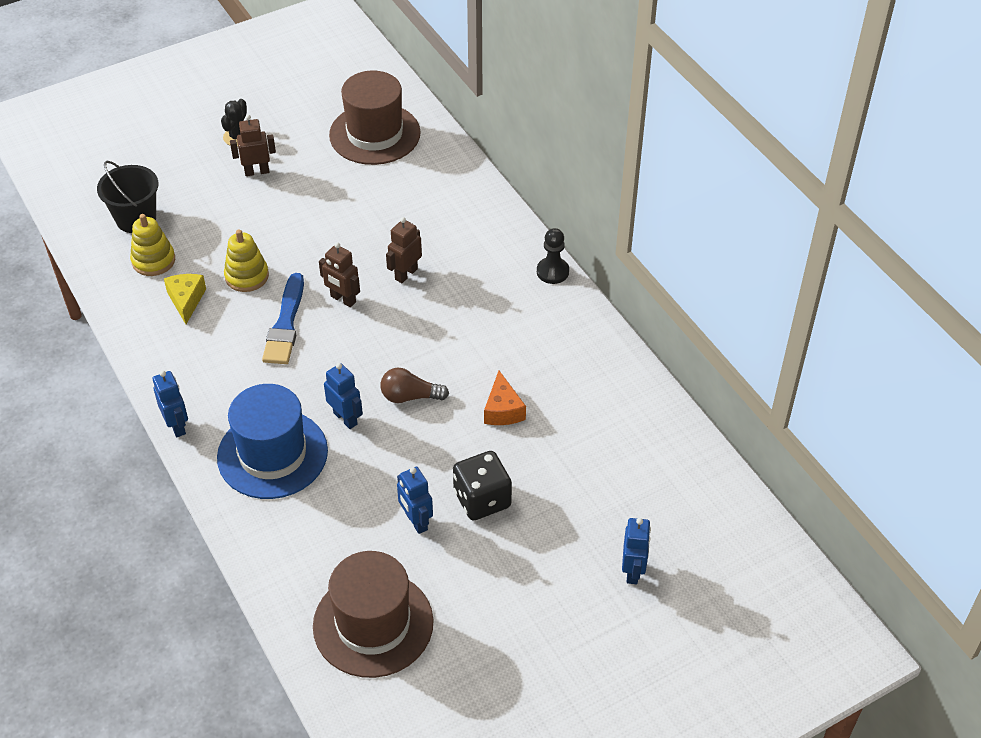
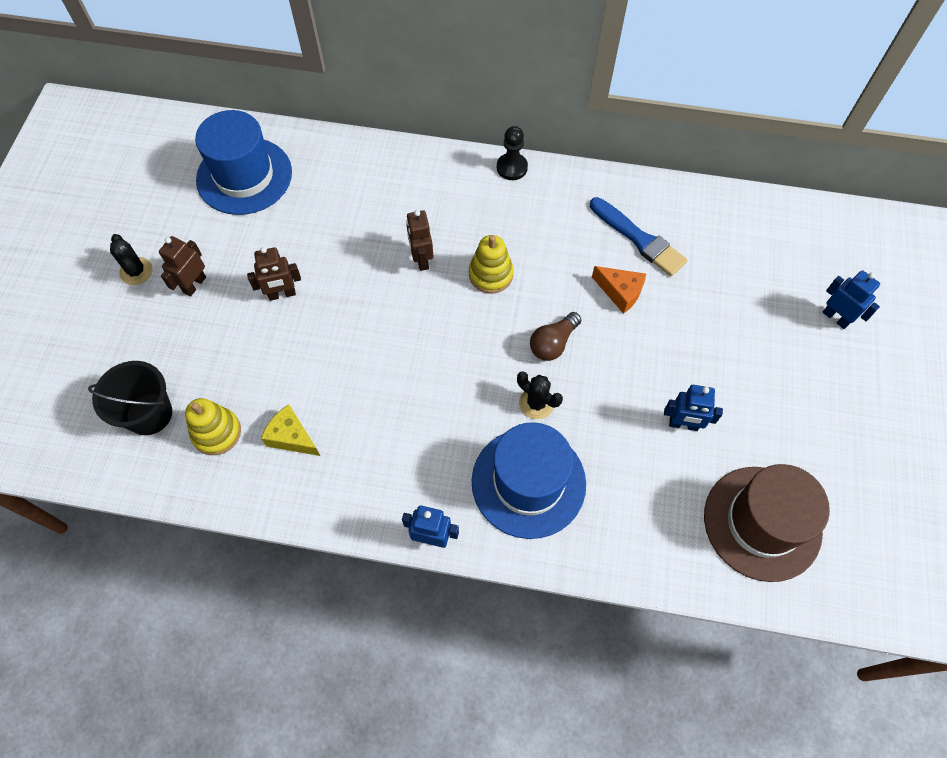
camera: 50 degrees left, 15 degrees up
(247, 276) = (310, 372): yellow stacking toy -> yellow stacking toy (491, 274)
(285, 324) = (393, 379): blue brush -> blue brush (639, 239)
(343, 299) = (406, 320): brown robot -> brown robot (282, 294)
(345, 418) = (536, 403): blue robot -> black cactus
(375, 134) = (244, 176): brown hat -> blue hat
(482, 499) = (696, 365): black dice -> none

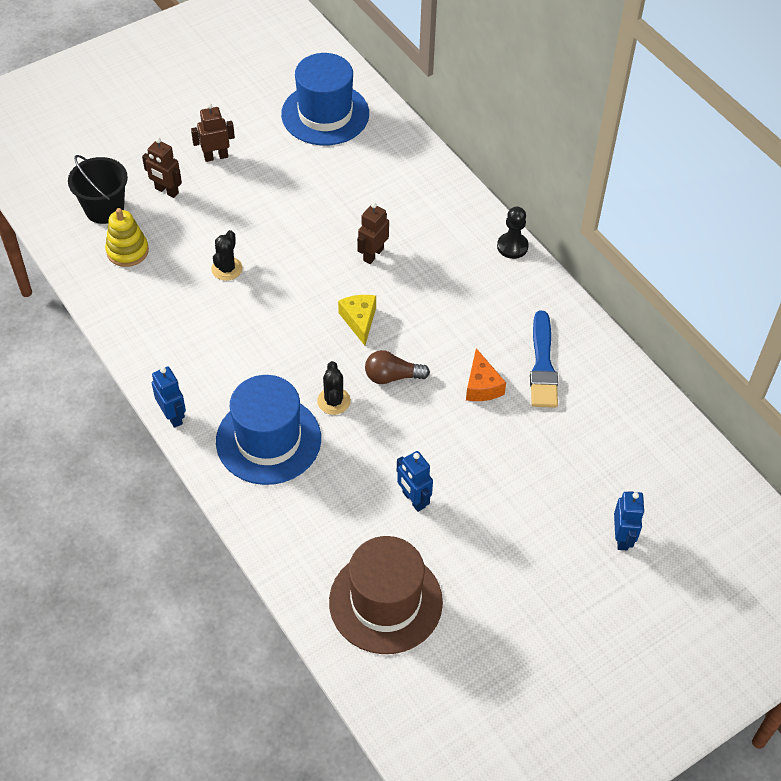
camera: 45 degrees right, 10 degrees down
(136, 271) = (192, 122): black cactus -> black cactus (227, 269)
(282, 294) = (259, 204): brown robot -> brown robot (166, 191)
(291, 437) = (165, 290): yellow cheese -> yellow cheese (359, 321)
(491, 274) = (406, 301): yellow stacking toy -> none

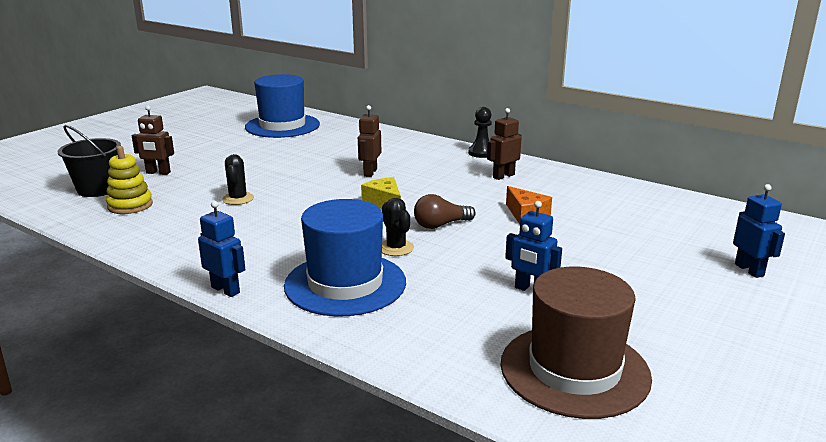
camera: 20 degrees left, 30 degrees down
(216, 156) = (197, 153): brown robot -> brown robot (503, 176)
(542, 365) = (565, 197): blue brush -> none

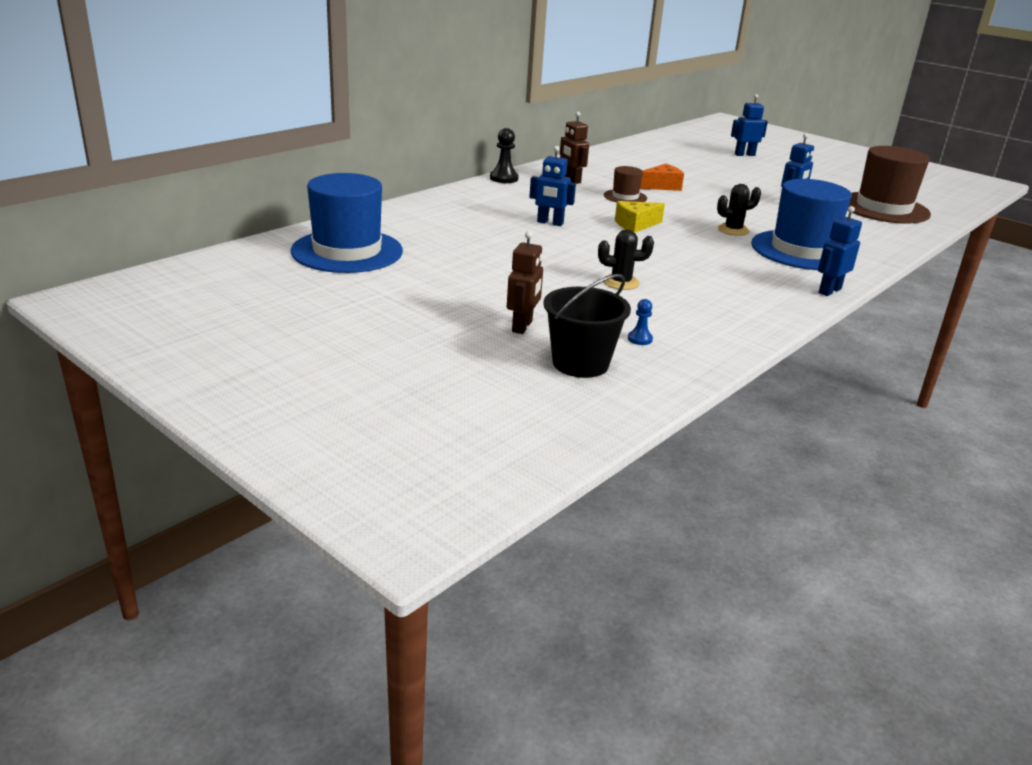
camera: 85 degrees left, 5 degrees up
(130, 205) = (640, 339): yellow stacking toy -> blue pawn
(370, 172) = (550, 223): brown robot -> blue robot
(441, 225) = (684, 212): brown light bulb -> none
(470, 198) = (625, 197): none -> brown hat

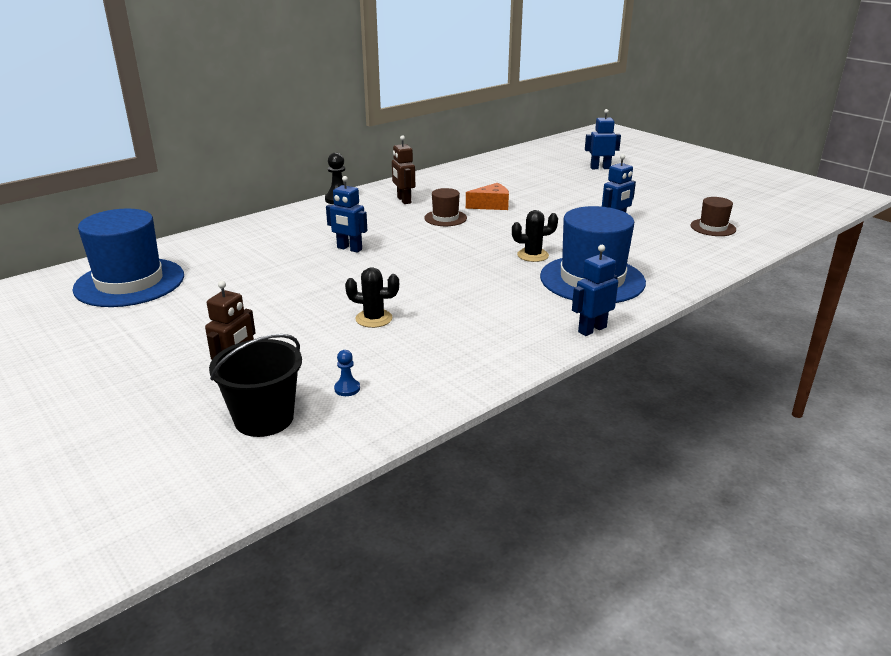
camera: 10 degrees right, 0 degrees up
(635, 225) = (434, 250): yellow cheese -> none
(883, 208) = (713, 227): brown hat -> brown hat, size x0.49

